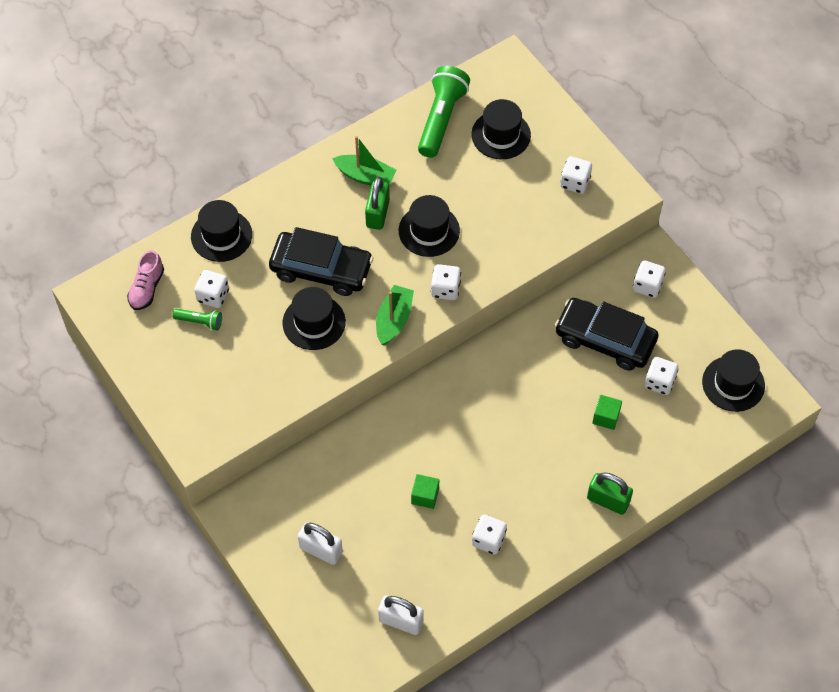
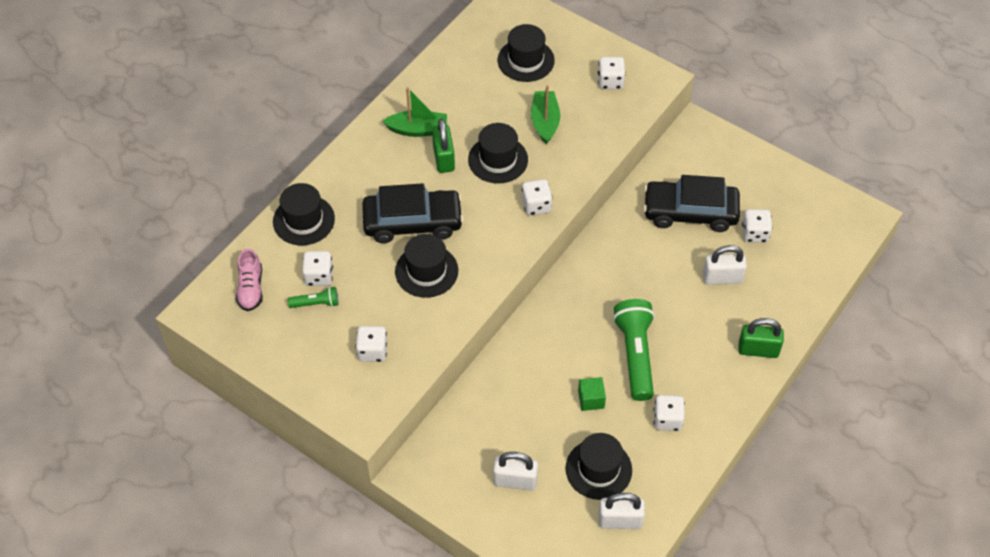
camera: 20 degrees left, 5 degrees down
(394, 320) = (501, 246): green boat -> green boat (545, 122)
(441, 119) = (466, 62): green flashlight -> green flashlight (635, 355)
(606, 417) = (722, 278): green cube -> white padlock
(647, 286) = (705, 155): white dice -> white dice (372, 351)
(733, 384) = (819, 215): black hat -> black hat (598, 469)

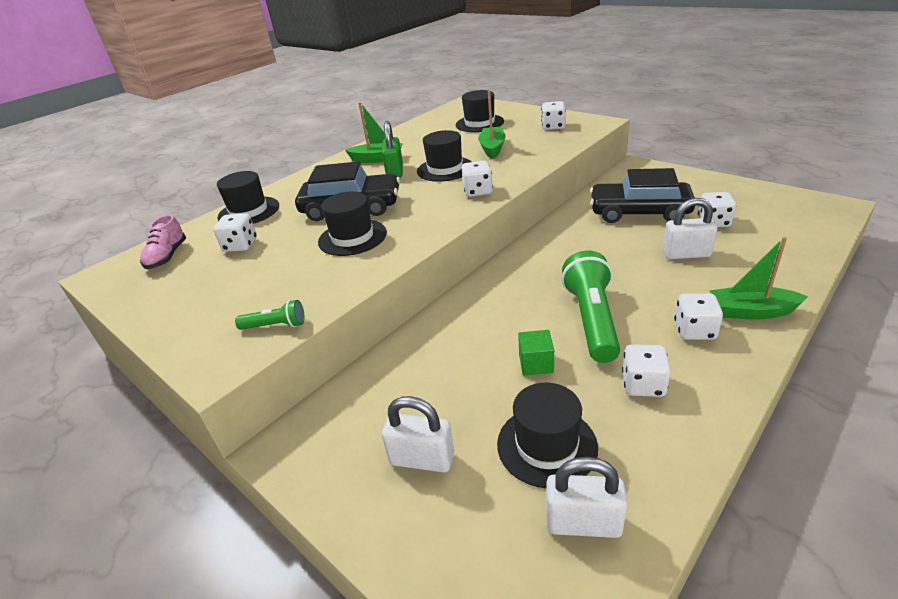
camera: 10 degrees right, 20 degrees down
(316, 303) = (225, 264): green flashlight -> green flashlight (275, 326)
(372, 351) = (265, 300): white dice -> white dice (694, 330)
(758, 350) = (751, 311): green padlock -> green boat

